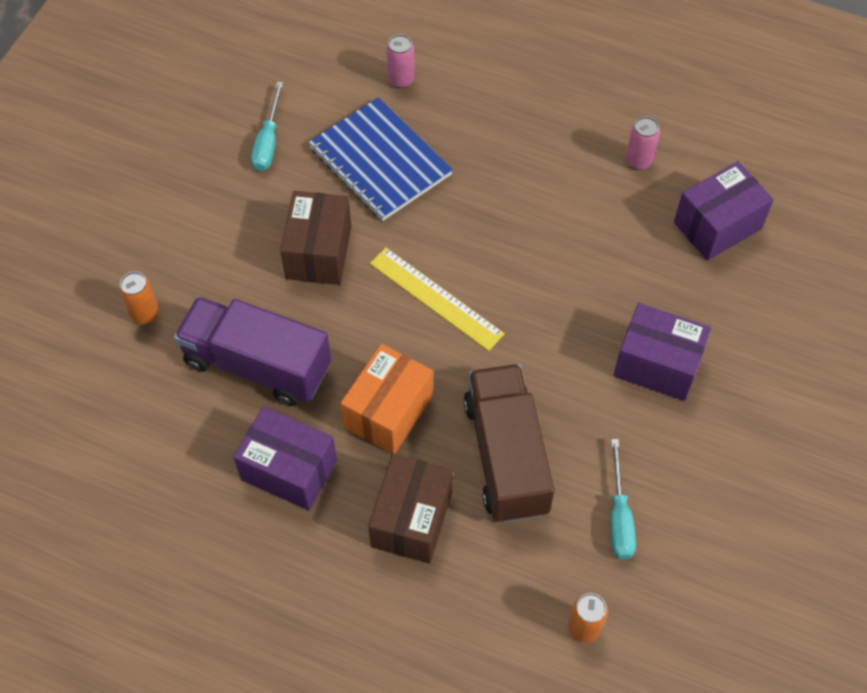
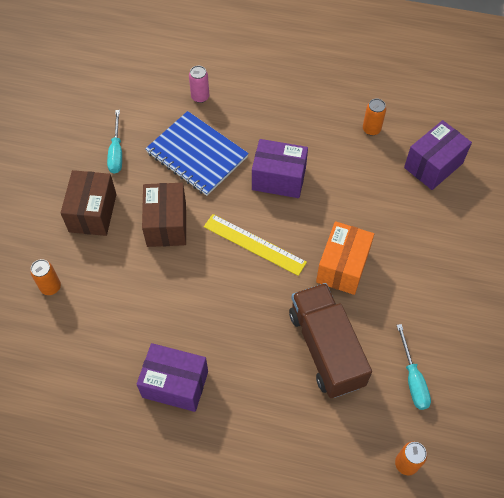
camera: 10 degrees left, 0 degrees up
(257, 364) = (138, 311): purple truck -> none
(388, 411) = (237, 330): orange box -> orange box (342, 267)
(411, 519) = (269, 405): brown box -> brown box (93, 213)
(638, 161) = (371, 129): pink can -> orange can
(657, 365) = (415, 267): purple box -> purple box (278, 179)

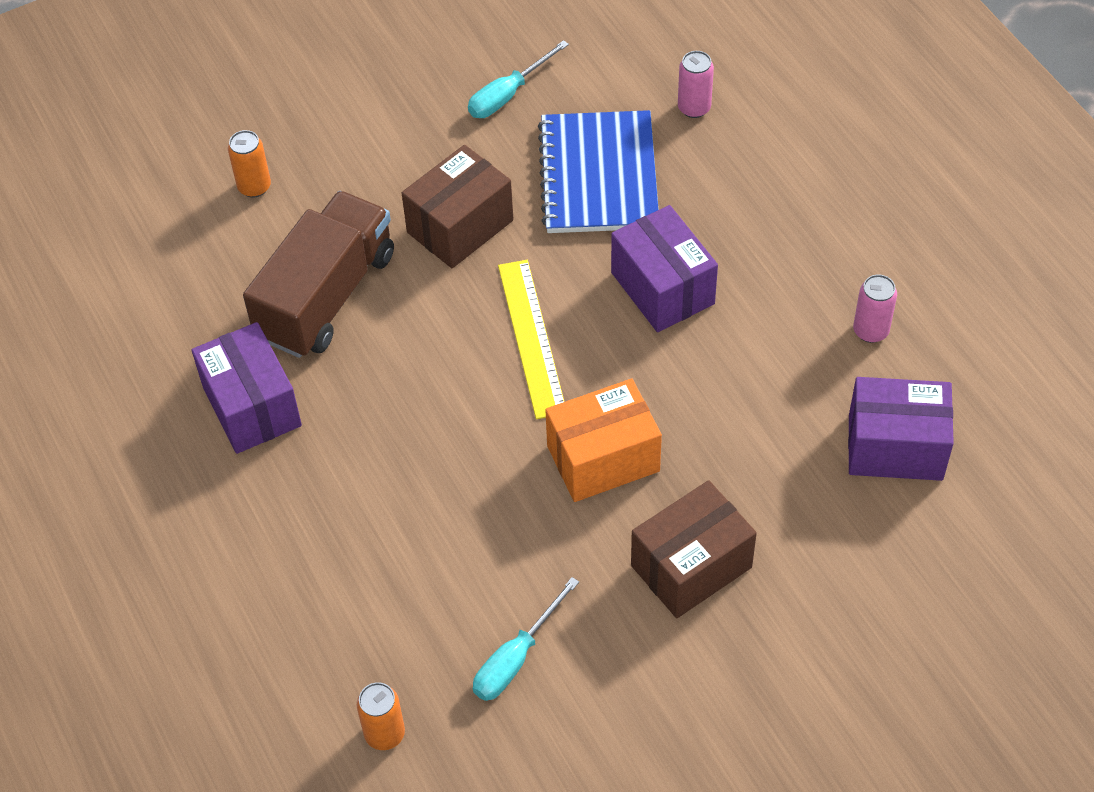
camera: 50 degrees right, 5 degrees down
(93, 213) = (395, 143): brown box -> brown box (691, 566)
(326, 348) = (460, 527): brown truck -> brown truck (326, 296)
(371, 129) = (870, 331): orange can -> pink can

